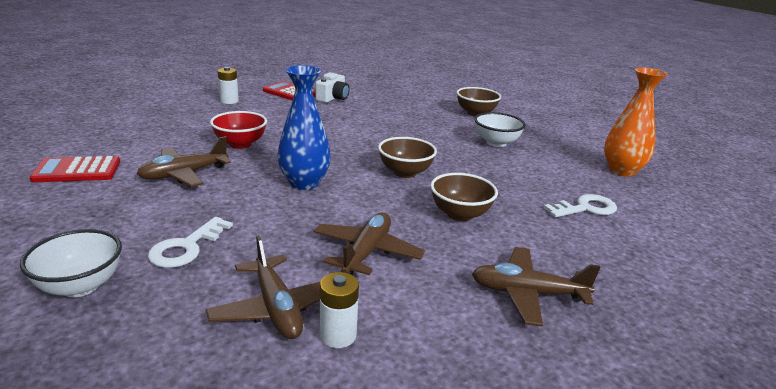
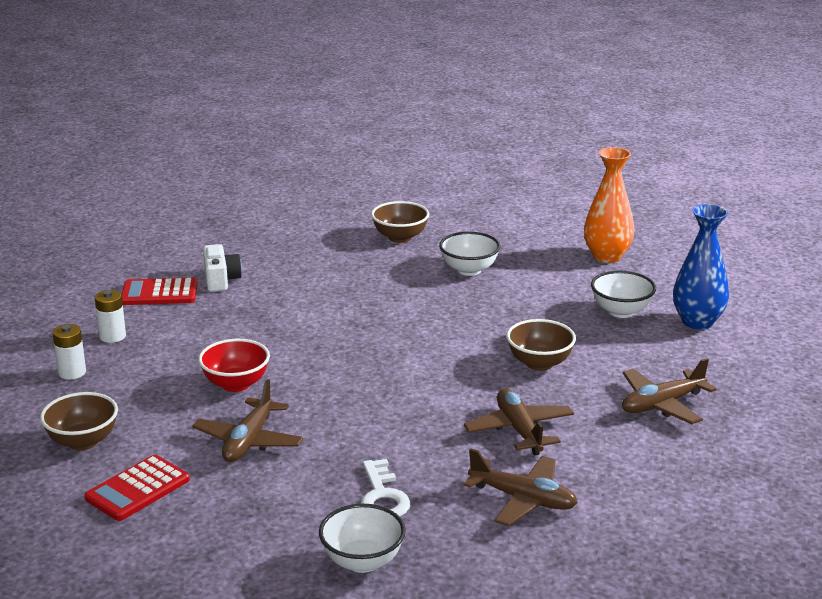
camera: 35 degrees left, 0 degrees up
(304, 183) = (372, 395): blue vase -> blue vase (697, 322)
(338, 335) = (587, 493): white battery -> white battery (72, 372)
(405, 172) = (439, 343): brown bowl -> brown bowl (83, 441)
(585, 208) = (621, 311): white key -> white bowl

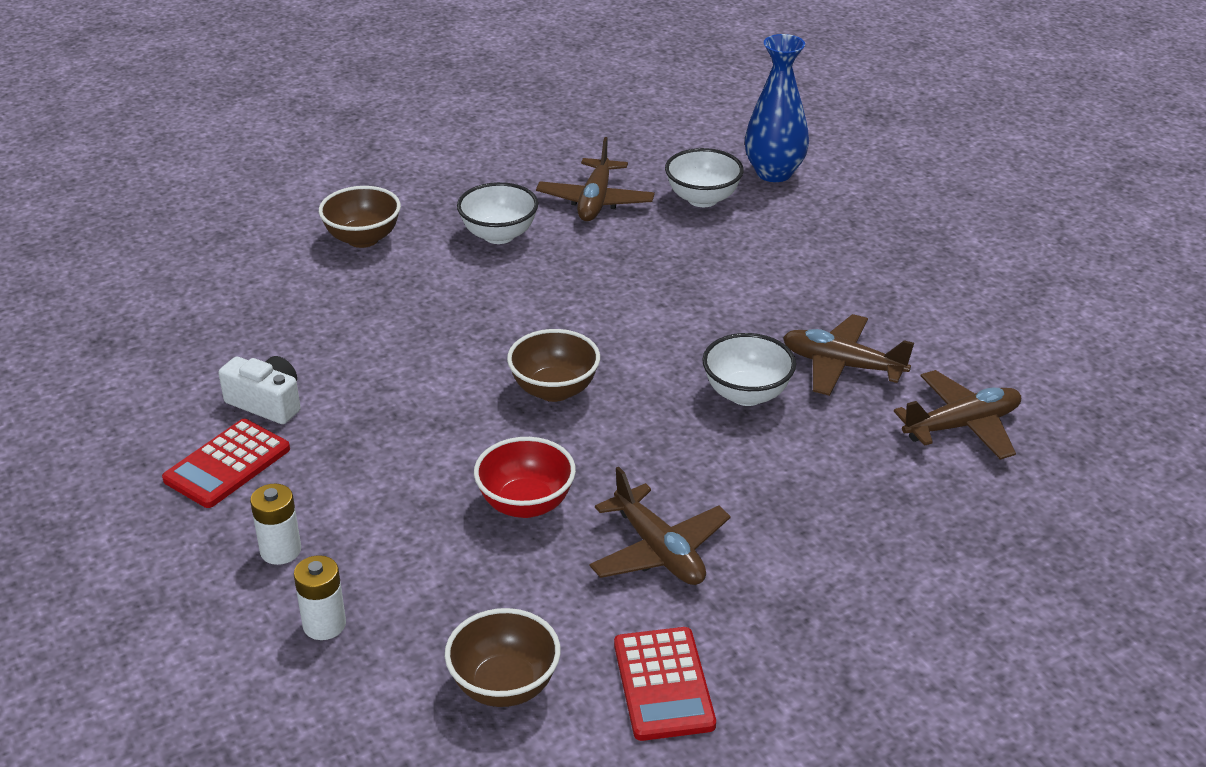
camera: 50 degrees left, 10 degrees up
(362, 561) = (969, 579): white bowl -> white bowl (746, 394)
(382, 496) = (867, 509): white key -> none
(539, 363) = (737, 291): brown bowl -> brown bowl (554, 390)
(607, 256) = (589, 150): orange vase -> none
(662, 404) = (889, 267): brown plane -> brown plane (595, 201)

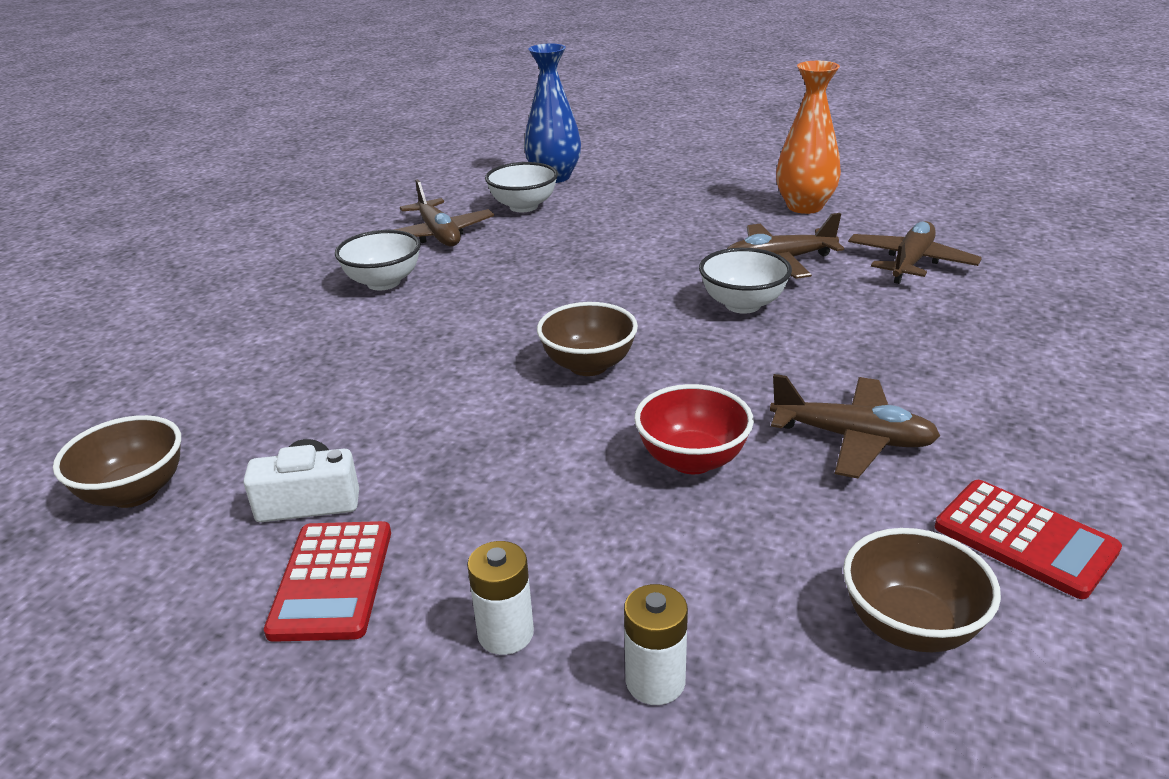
camera: 35 degrees left, 5 degrees down
(363, 238) = (249, 330): brown bowl -> brown bowl (134, 492)
(961, 315) = (804, 207): none -> orange vase

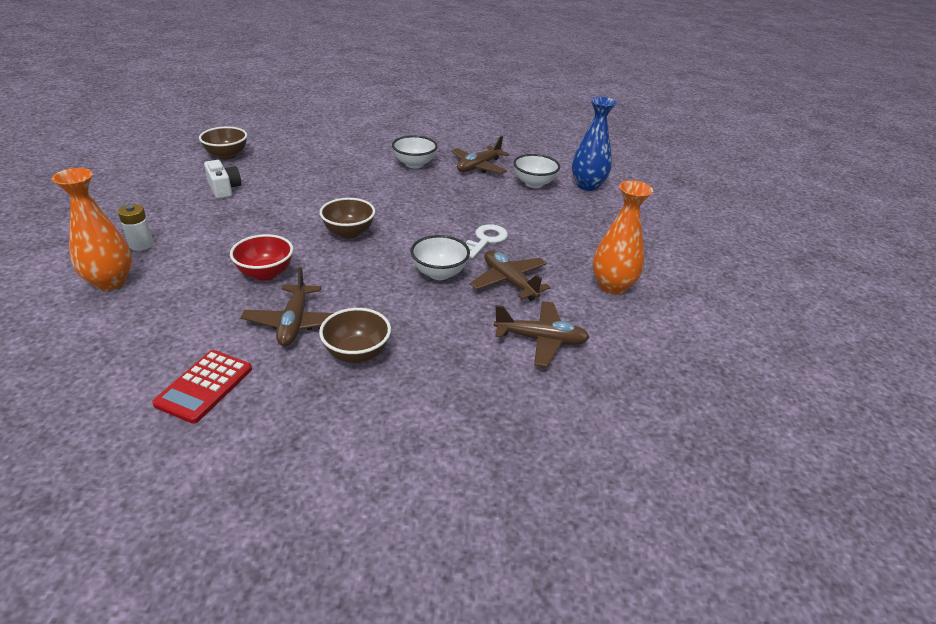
camera: 65 degrees right, 5 degrees up
(332, 581) = (174, 204): red calculator -> none
(655, 681) = (110, 281): white battery -> orange vase
(666, 261) = (485, 240): none -> white key
(910, 626) = (137, 346): brown bowl -> brown bowl (357, 353)

